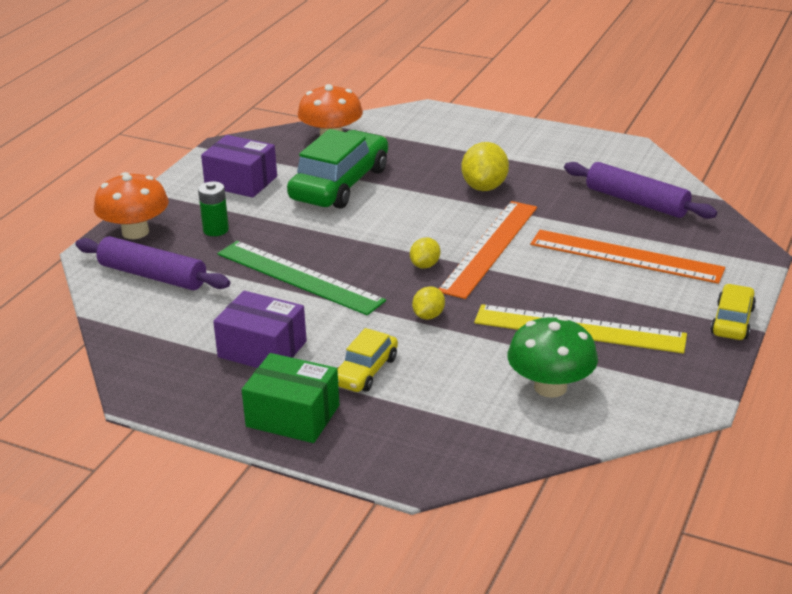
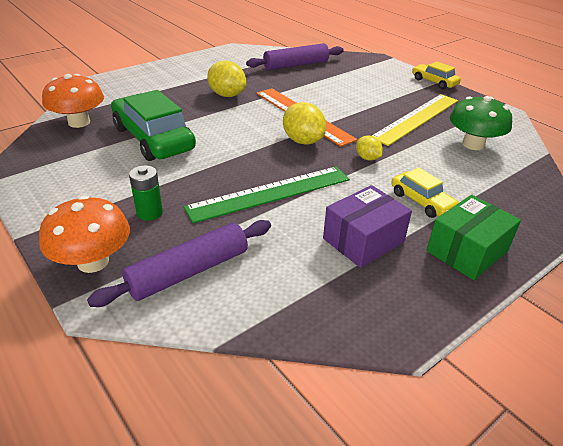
camera: 65 degrees left, 5 degrees up
(241, 181) = (85, 178): purple box -> none
(425, 265) = (303, 141): yellow lemon -> yellow lemon, size x1.74
(626, 256) = (350, 84): orange ruler -> none

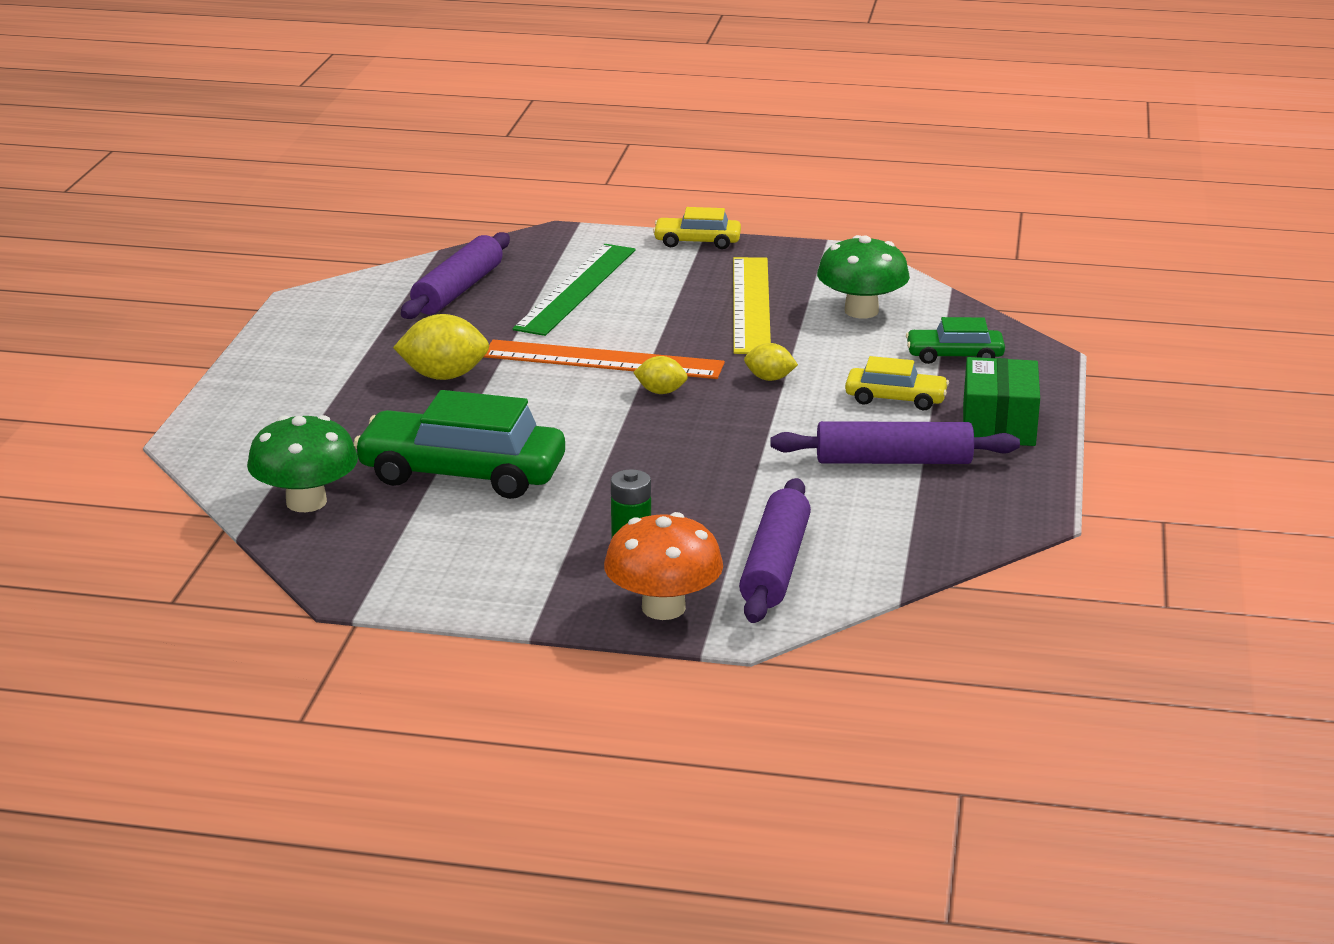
camera: 40 degrees left, 10 degrees down
(79, 122) = (306, 502): orange mushroom -> green mushroom
(270, 193) = (726, 464): green ruler -> green ruler (576, 289)
(303, 141) = (661, 392): yellow lemon -> yellow lemon, size x0.57
(363, 240) = (893, 461): purple box -> purple rolling pin
(496, 192) = (954, 356): none -> green car

